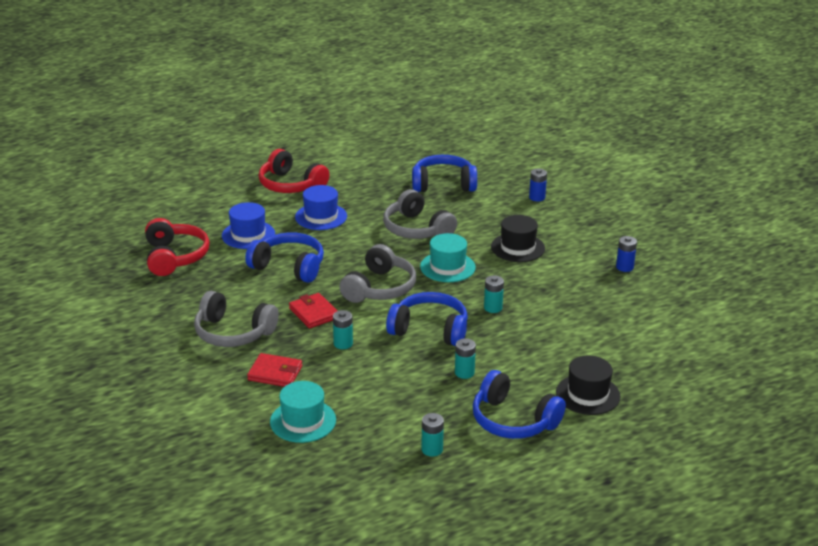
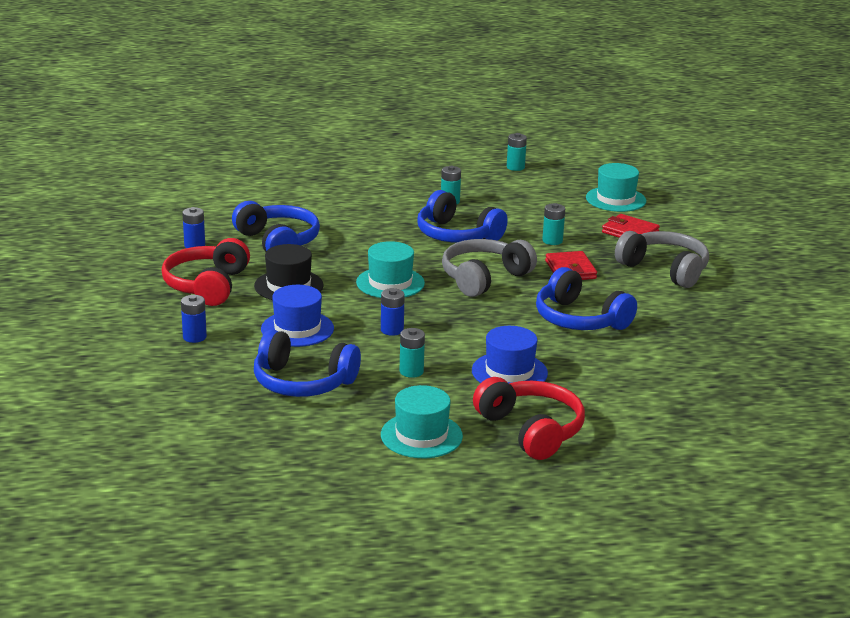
camera: 160 degrees left, 5 degrees down
(175, 257) = (725, 359): red headphones -> red headphones (207, 285)
(248, 235) = (620, 368): blue hat -> blue hat (297, 329)
(352, 170) = (421, 435): none -> turquoise hat
(416, 229) = (392, 330): grey headphones -> blue battery
(493, 308) = (376, 239): turquoise battery -> turquoise battery (411, 371)
(513, 420) = (435, 169): blue headphones -> blue headphones (278, 242)
(588, 394) = (355, 171): black hat -> none

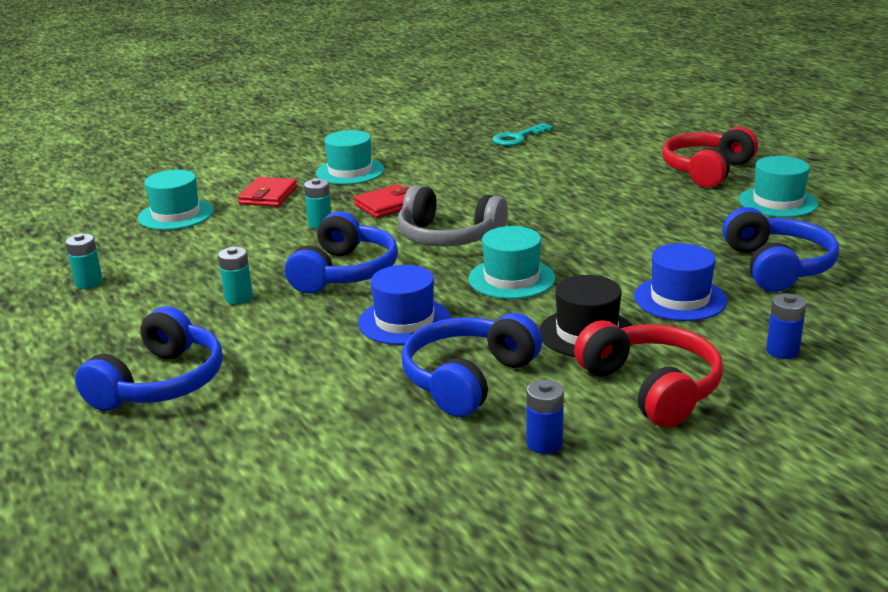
camera: 110 degrees left, 0 degrees up
(207, 285) = (651, 388): red headphones -> red headphones turned 105 degrees counterclockwise
(392, 330) = (617, 253): blue battery -> none
(411, 371) = (683, 227): turquoise battery -> none
(509, 372) = (627, 193): blue hat -> blue hat (404, 321)
(579, 319) = (493, 185): blue headphones -> blue headphones (160, 383)
(664, 269) = (350, 171): grey headphones -> turquoise hat
(707, 363) = (518, 138): none -> turquoise key

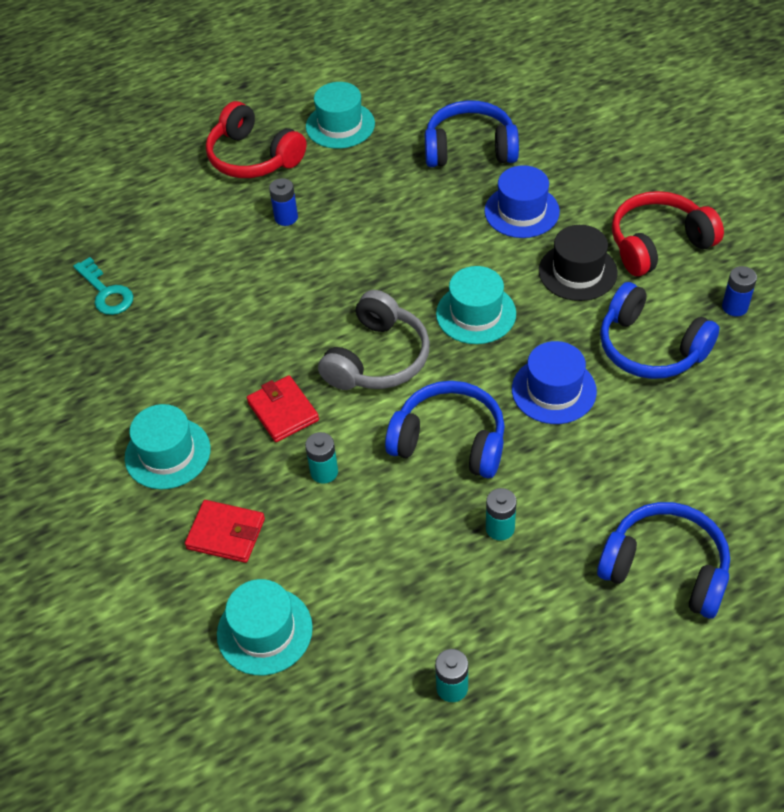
camera: 85 degrees left, 25 degrees up
(782, 351) = (605, 170): blue battery -> blue battery (286, 218)

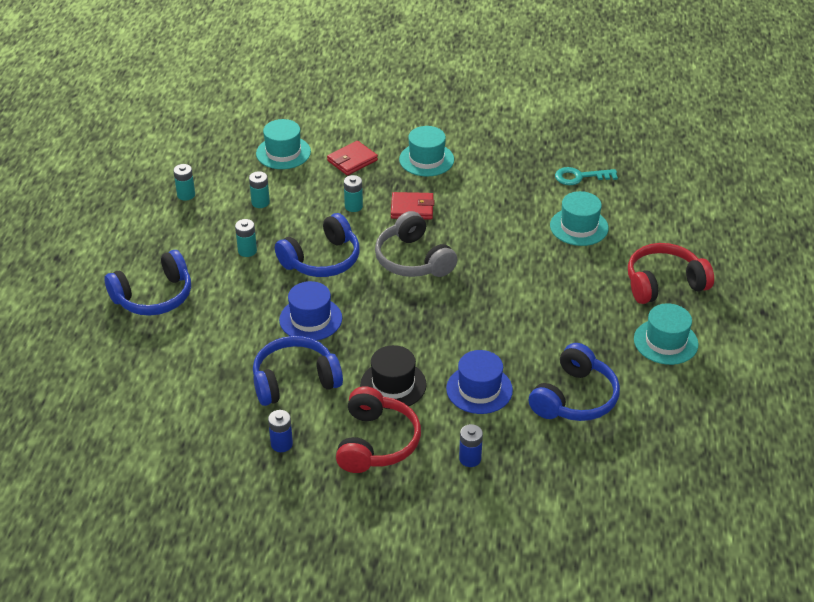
camera: 120 degrees right, 10 degrees down
(286, 218) = (581, 273): blue battery -> blue battery (470, 459)
(396, 581) = (260, 202): none -> turquoise battery
(476, 313) = (406, 317): turquoise hat -> turquoise hat (579, 227)

